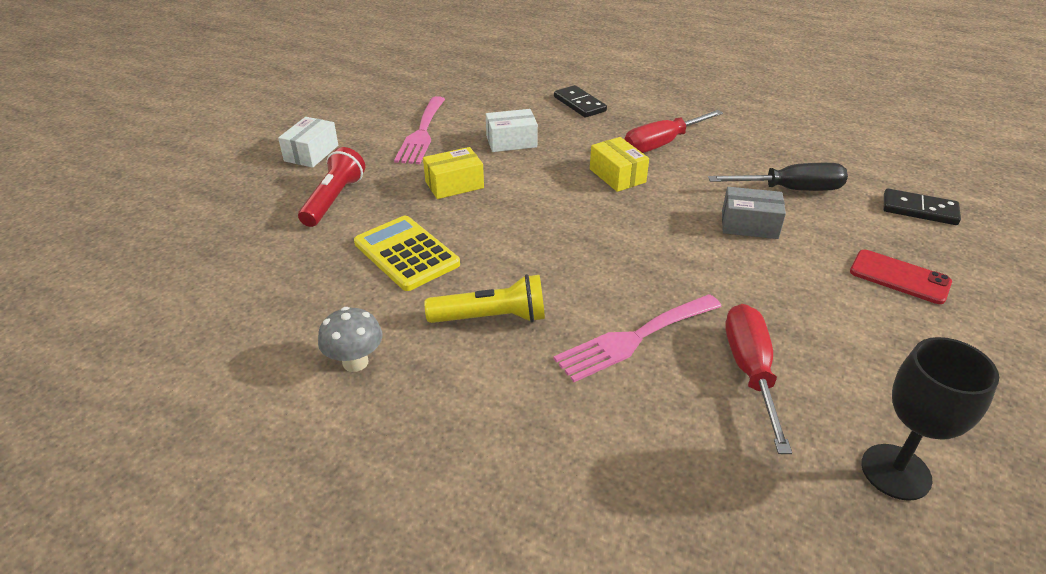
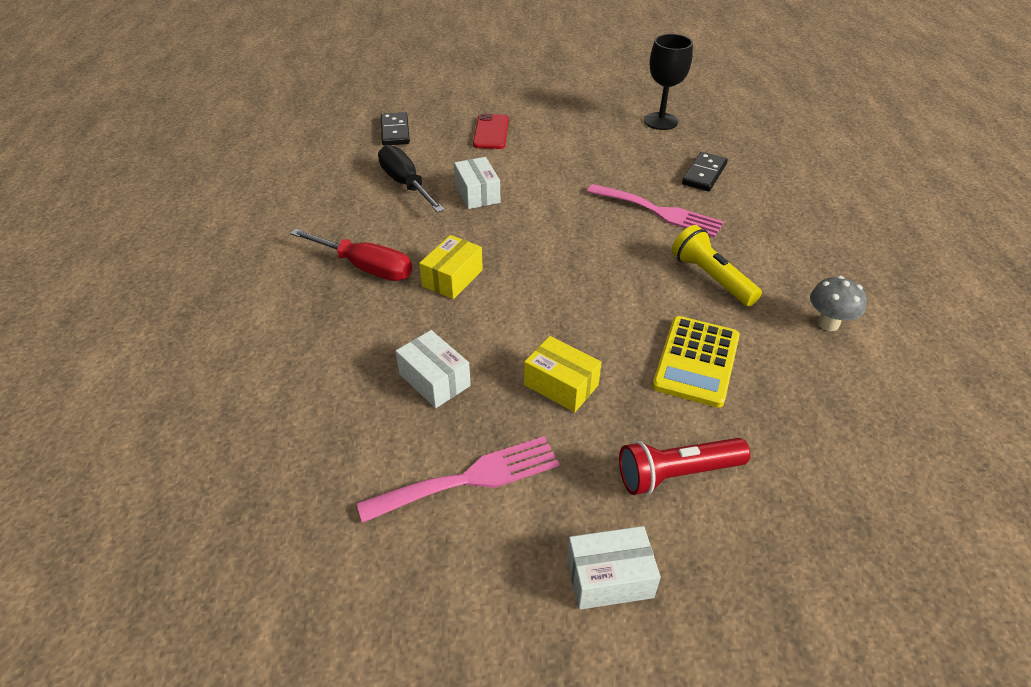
camera: 120 degrees left, 5 degrees up
(579, 104) = (296, 358): black domino -> black domino (704, 174)
(749, 225) = (477, 193): grey box -> white box
(750, 372) = (639, 167): red screwdriver -> none

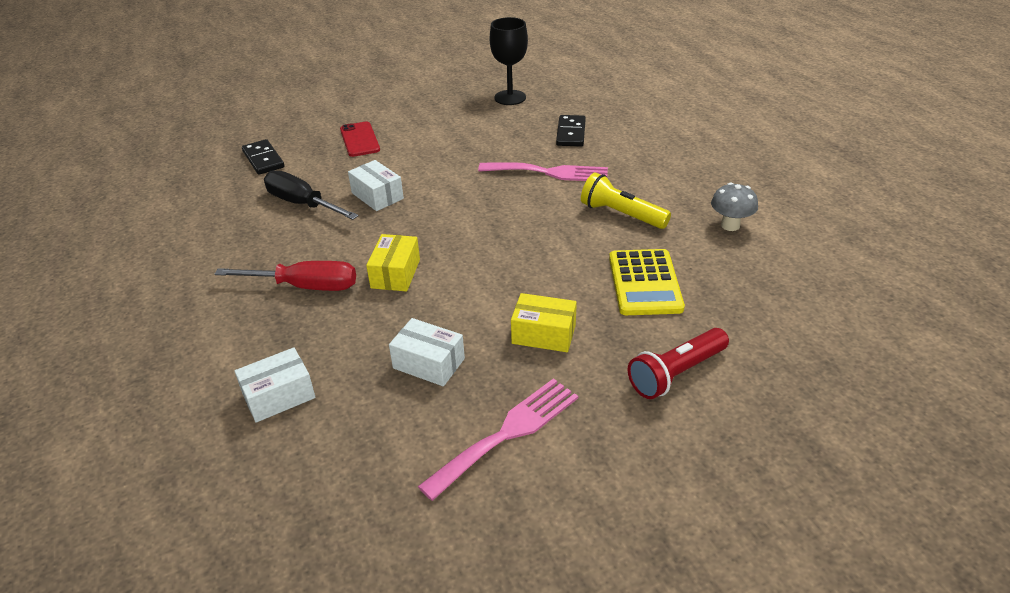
camera: 20 degrees left, 5 degrees down
(609, 577) = (666, 469): white box -> white box (279, 396)

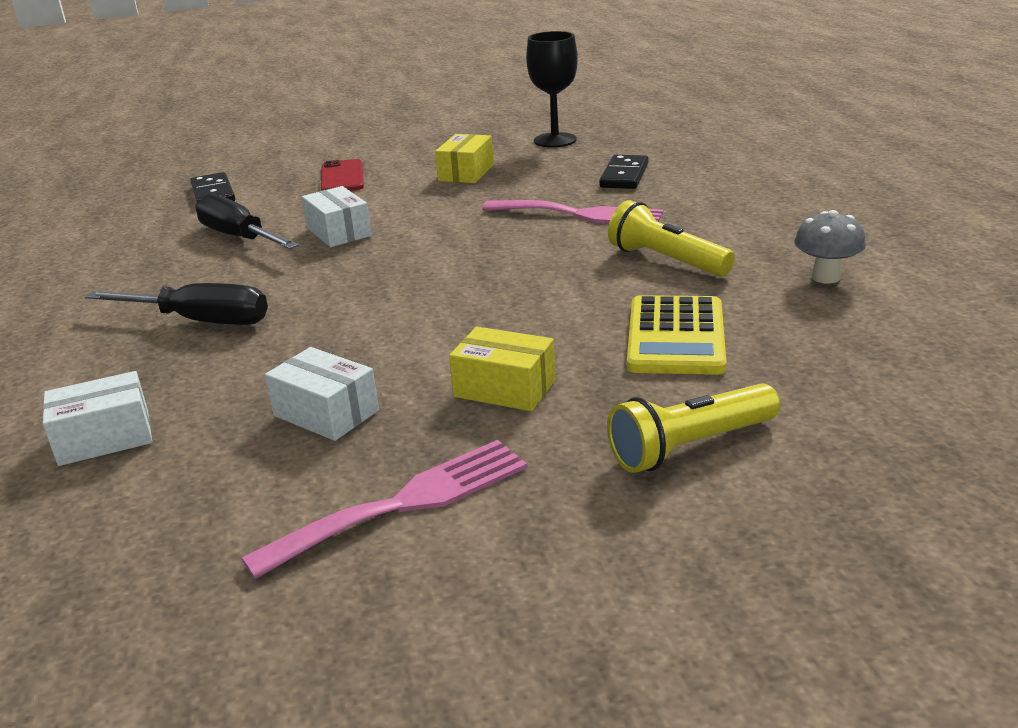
camera: 10 degrees right, 10 degrees down
(305, 286) = (200, 321): red screwdriver -> black screwdriver
(395, 274) = (326, 312): yellow box -> yellow box (466, 173)
(676, 373) = (690, 446): red flashlight -> yellow flashlight

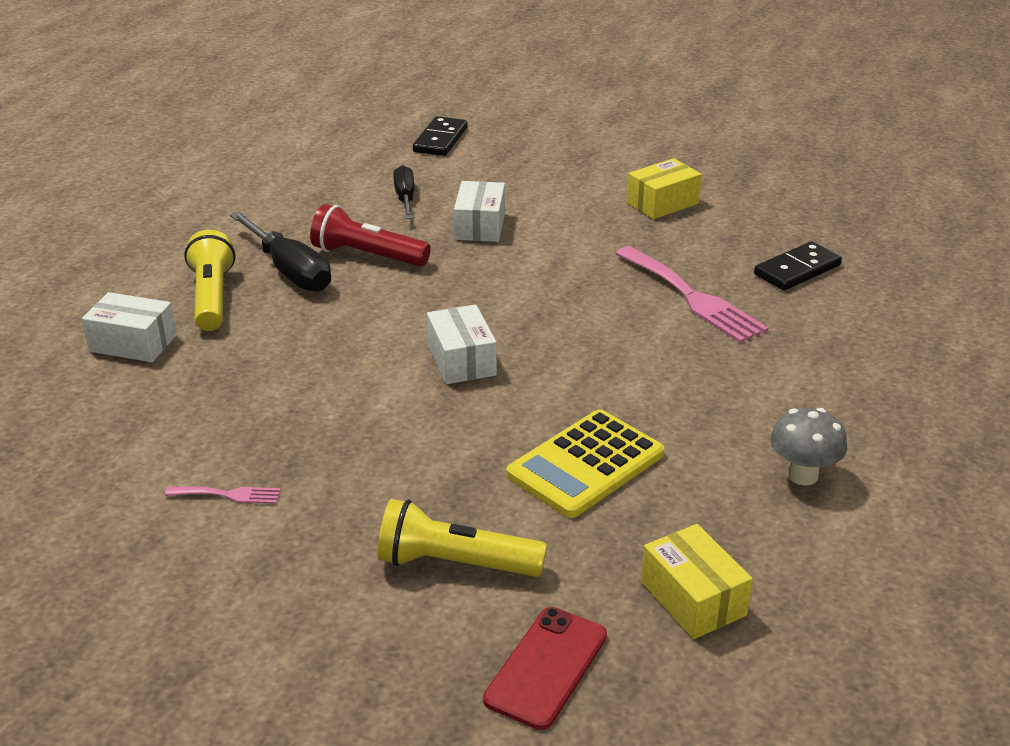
camera: 35 degrees right, 5 degrees up
(239, 237) = (405, 198): black screwdriver -> black screwdriver, size x0.64
(265, 284) = (367, 256): none -> red flashlight
(326, 413) = (270, 396): white box -> white box (461, 360)
(342, 177) = (556, 164): red phone -> red phone (546, 667)
(404, 504) = (228, 495): pink fork -> pink fork, size x0.47
(504, 388) = (403, 440): yellow box -> yellow box (693, 598)
(555, 140) = (796, 196): black goblet -> none
(666, 261) = (691, 385): yellow flashlight -> yellow flashlight (212, 297)

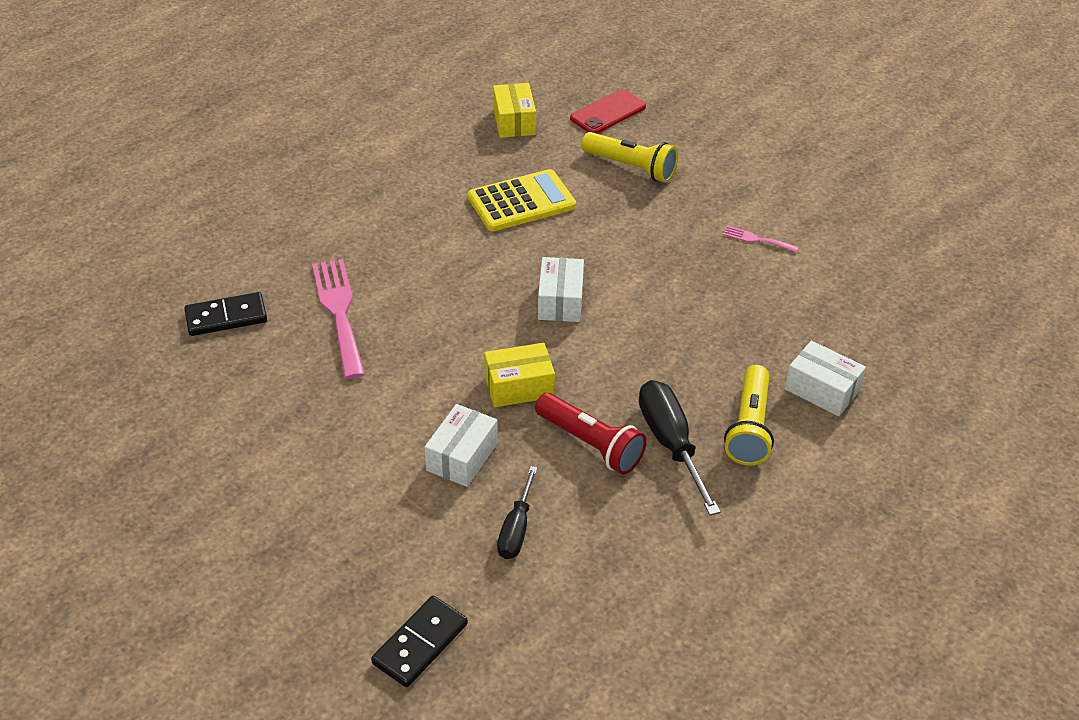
camera: 160 degrees left, 10 degrees up
(662, 203) = (260, 438): yellow box -> yellow box (519, 386)
(802, 475) = (396, 163): grey mushroom -> none

